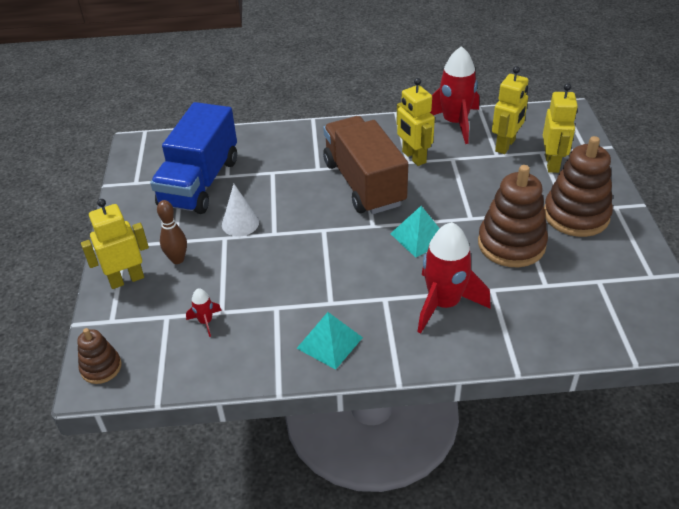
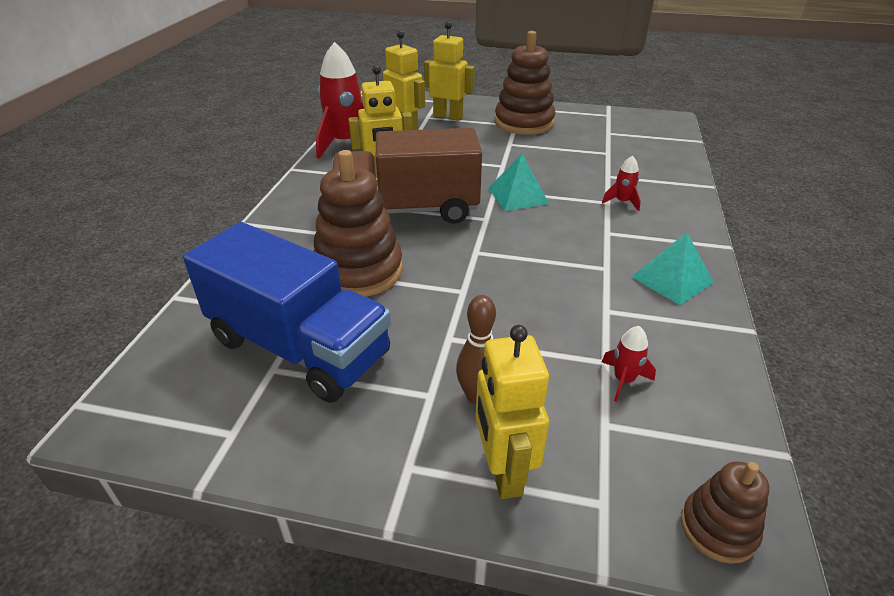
camera: 75 degrees left, 5 degrees down
(240, 223) = (426, 318): white cone -> none
(444, 304) = (622, 202): red rocket -> red rocket, size x0.44
(511, 244) = (549, 155): brown stacking toy -> brown stacking toy (358, 271)

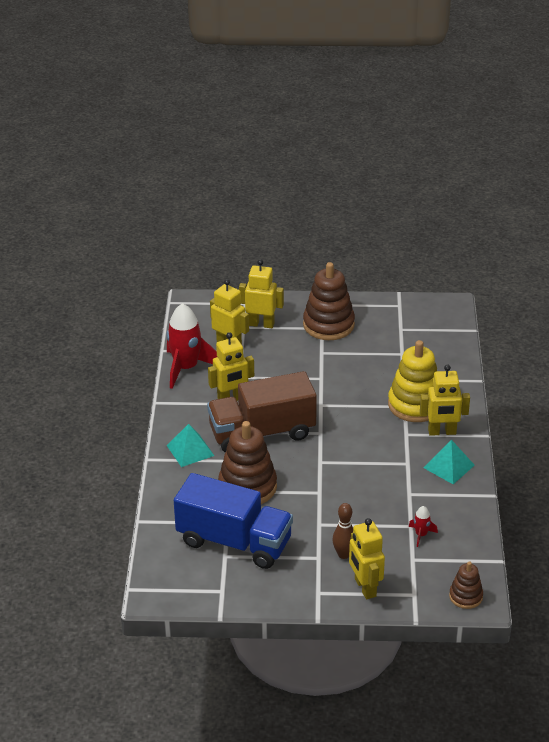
camera: 10 degrees left, 0 degrees up
(518, 196) = (339, 408): turquoise pyramid -> turquoise pyramid (190, 450)
(622, 202) = (415, 404): red rocket -> yellow stacking toy
(660, 235) = (442, 432): none -> yellow robot

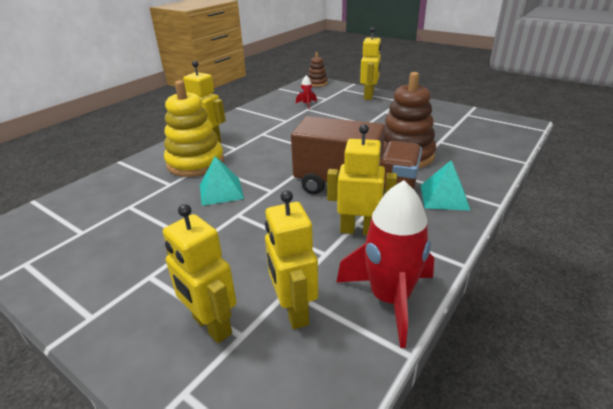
camera: 145 degrees left, 5 degrees down
(234, 541) = (441, 131): blue truck -> none
(328, 325) = (136, 276): brown stacking toy -> none
(344, 554) = (366, 109): brown bowling pin -> none
(449, 466) = (238, 124): turquoise pyramid -> turquoise pyramid (221, 191)

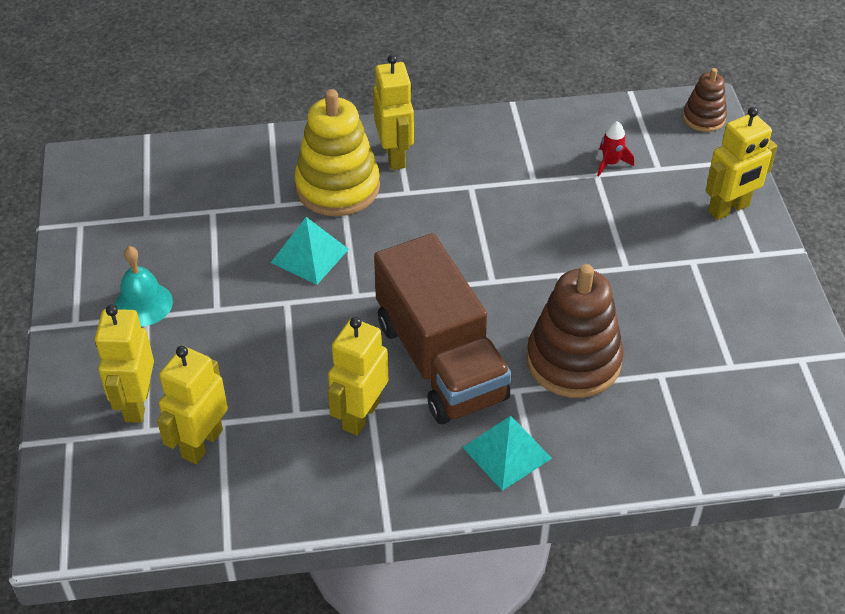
camera: 45 degrees right, 15 degrees up
(138, 271) = (143, 304): none -> turquoise bell
(358, 230) = (360, 415): yellow robot -> yellow robot turned 120 degrees counterclockwise
(389, 299) = (280, 500): red rocket -> none

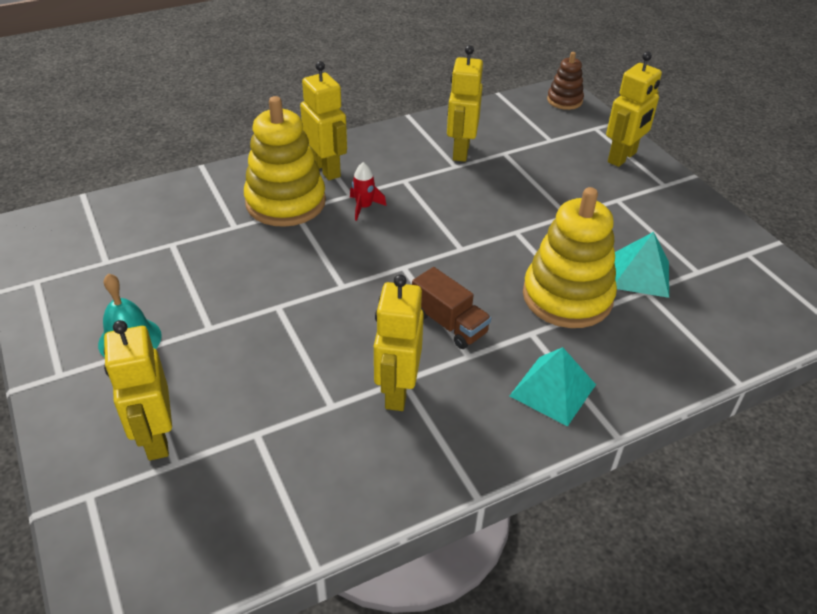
camera: 20 degrees left, 5 degrees down
(201, 443) = (243, 461): yellow robot -> yellow robot (460, 151)
(309, 255) = (283, 262): turquoise pyramid -> turquoise pyramid (640, 274)
(440, 360) = (449, 324): brown truck -> brown truck, size x0.47
(573, 361) = (567, 297): brown stacking toy -> yellow stacking toy
(610, 163) = (511, 143): red rocket -> red rocket (364, 207)

